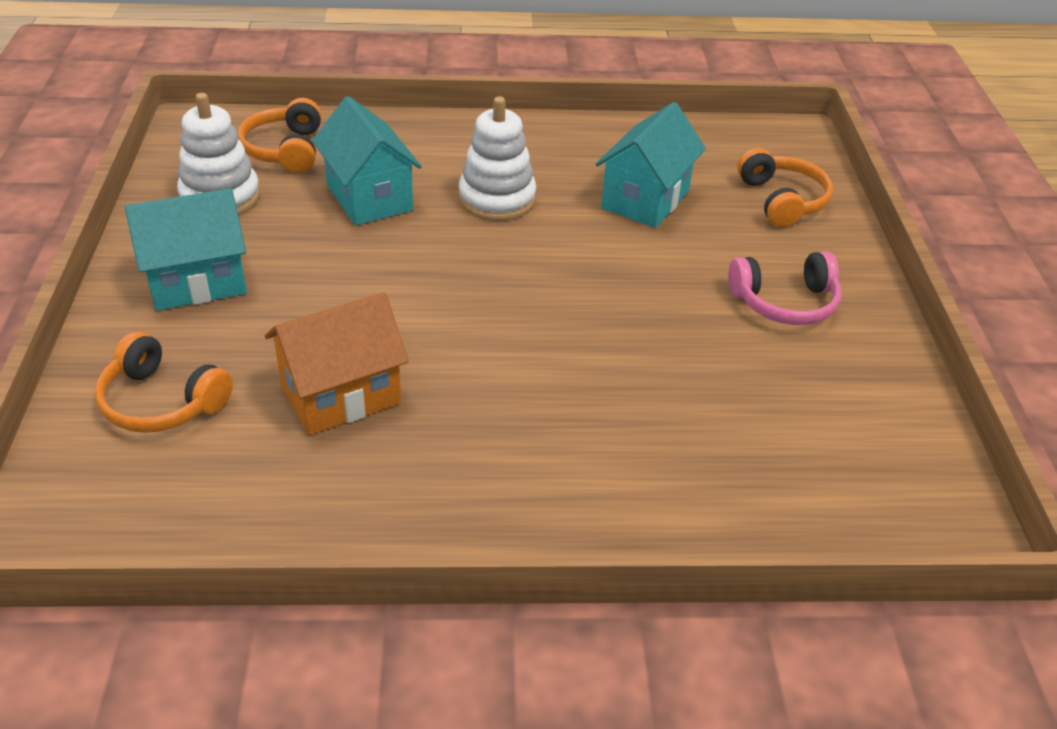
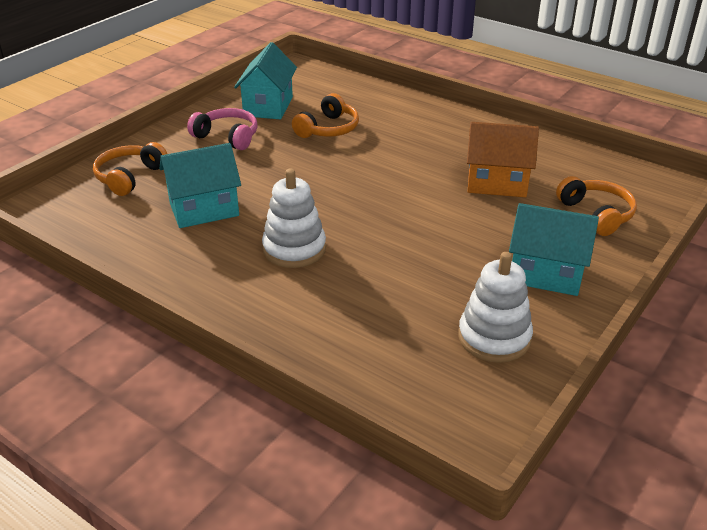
camera: 140 degrees left, 5 degrees down
(285, 150) = (408, 365): orange headphones -> orange headphones (328, 129)
(369, 197) = (380, 288): turquoise house -> turquoise house (268, 106)

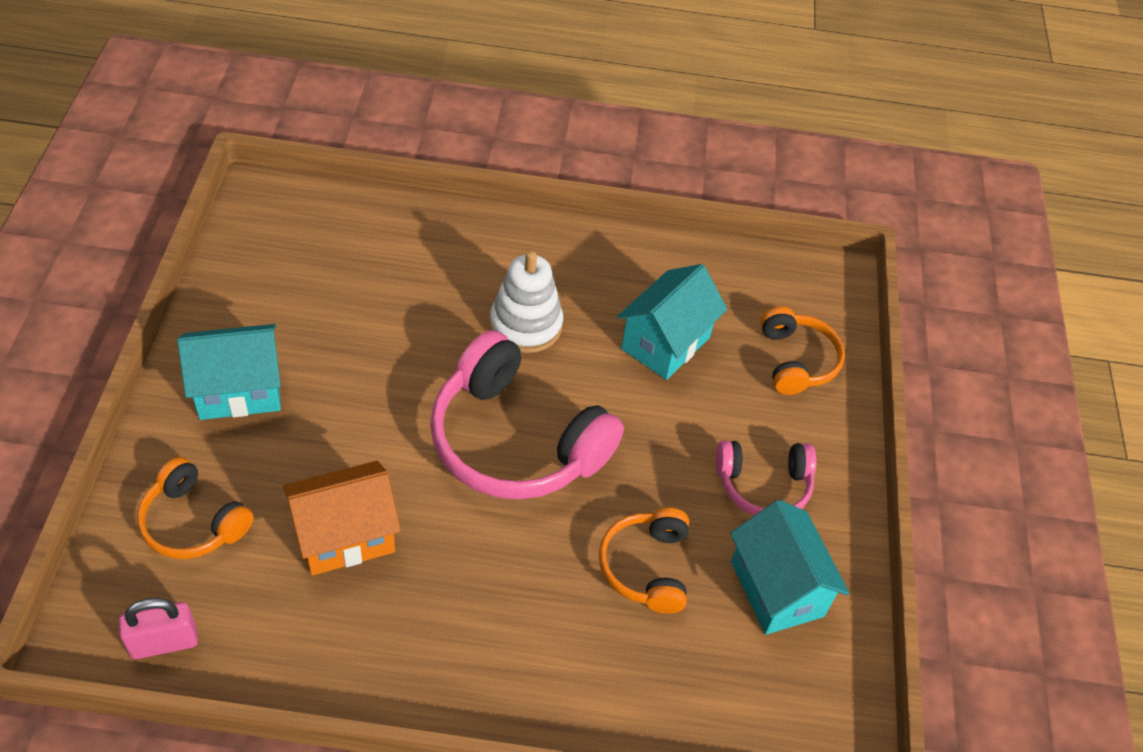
camera: 145 degrees right, 15 degrees up
(358, 193) = (515, 441): none -> pink headphones
(494, 337) = (272, 291): white stacking toy -> none
(622, 172) = (164, 642): none -> pink padlock

